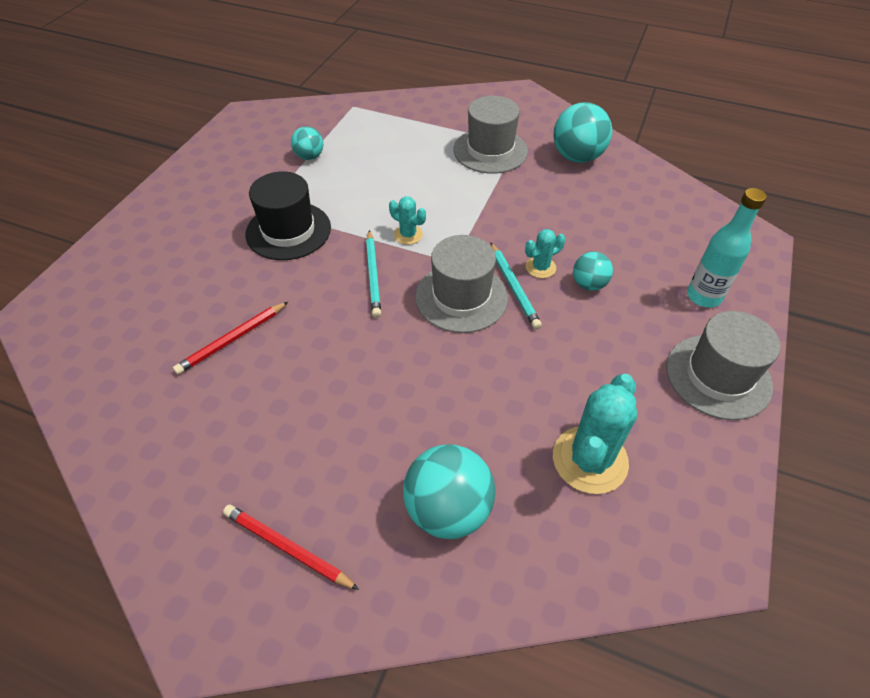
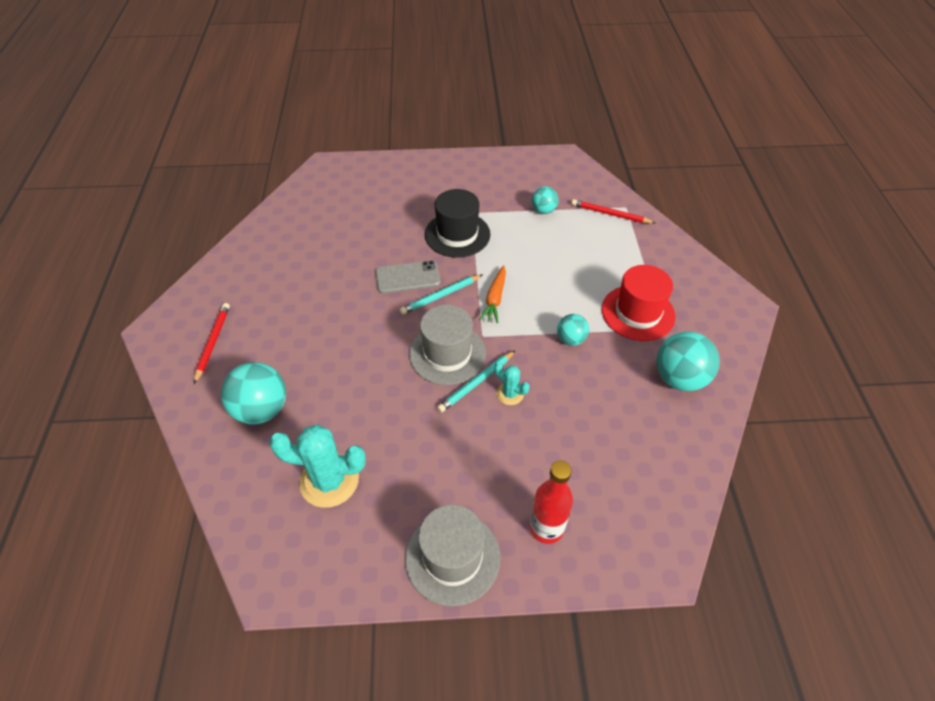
camera: 65 degrees right, 0 degrees up
(232, 340) = (347, 252): red pencil -> red pencil (610, 214)
(323, 294) = (407, 277): none -> grey phone
(408, 235) = (495, 299): turquoise cactus -> orange carrot
(490, 150) = (638, 313): grey hat -> red hat
(589, 284) = (510, 433): turquoise ball -> turquoise ball (570, 339)
(703, 296) = (546, 528): turquoise bottle -> red bottle

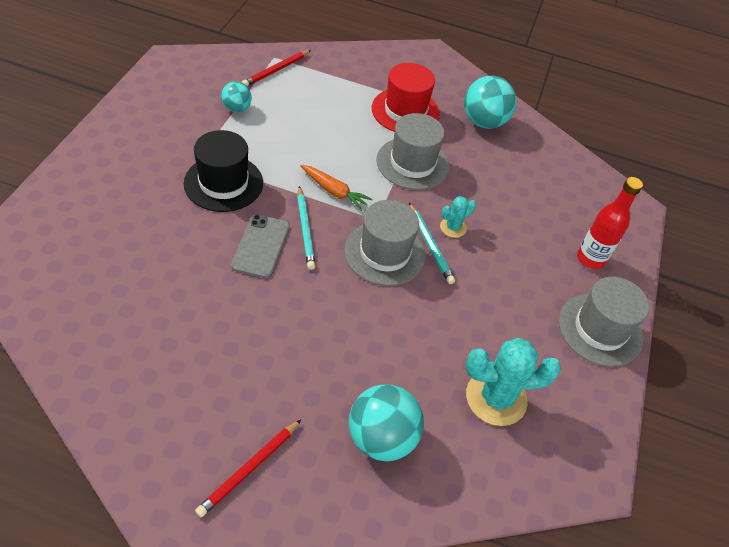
camera: 75 degrees left, 0 degrees up
(213, 342) = (249, 469): red pencil -> red pencil turned 75 degrees counterclockwise
(329, 481) = (496, 398): turquoise cactus -> turquoise cactus turned 60 degrees clockwise
(570, 339) = (412, 163): turquoise ball -> grey hat

